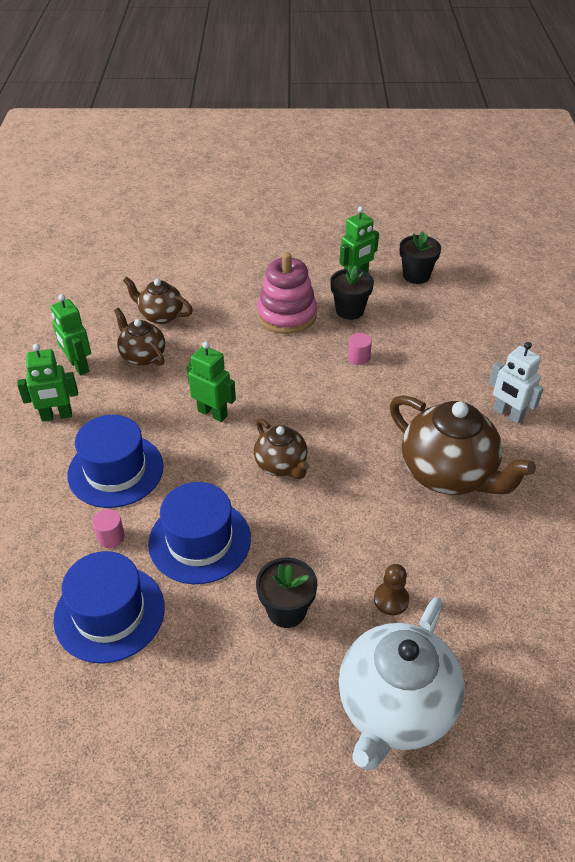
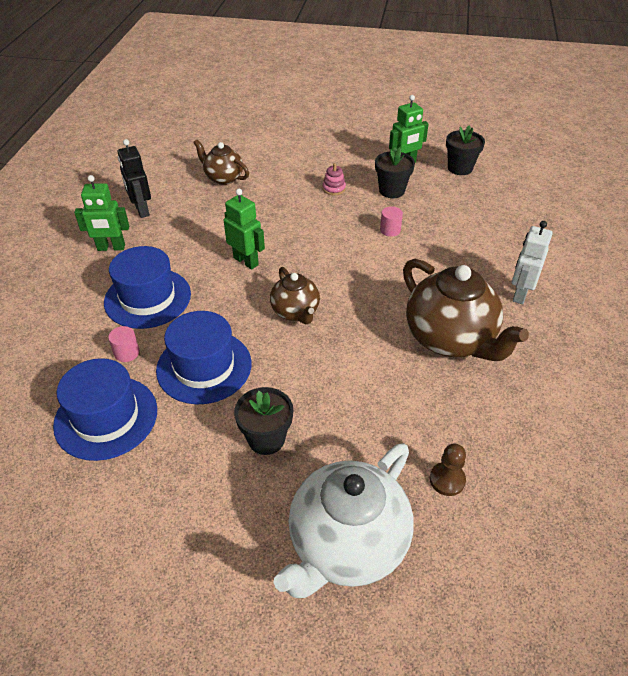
camera: 10 degrees right, 0 degrees up
(78, 366) = (141, 210): green robot -> black robot
(142, 356) = (198, 208): brown teapot -> none
(286, 315) = (334, 188): pink stacking toy -> pink stacking toy, size x0.43
(391, 600) = (367, 444): brown pawn -> brown pawn (447, 480)
(508, 414) = (520, 294): white robot -> white robot turned 60 degrees clockwise

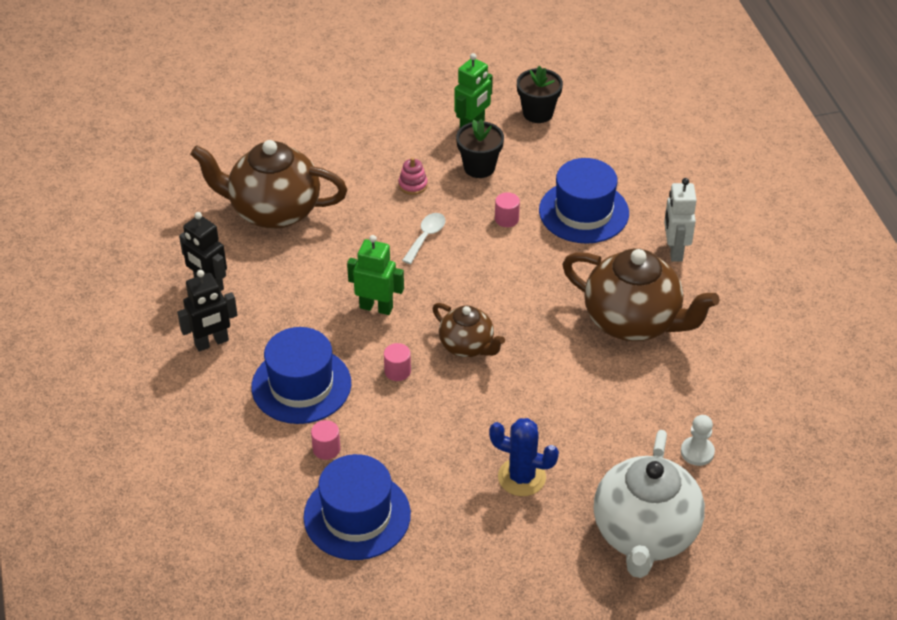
camera: 25 degrees left, 0 degrees up
(111, 248) = (212, 343): green robot -> black robot
(204, 366) = (415, 434): blue hat -> blue hat (583, 212)
(223, 178) = (273, 211): brown teapot -> brown teapot, size x1.79
(227, 312) = (397, 371): none -> pink cylinder
(266, 439) = (521, 477): black flower pot -> blue cactus
(319, 224) = (426, 237): none -> white spoon
(447, 480) = (697, 452): brown pawn -> white pawn

